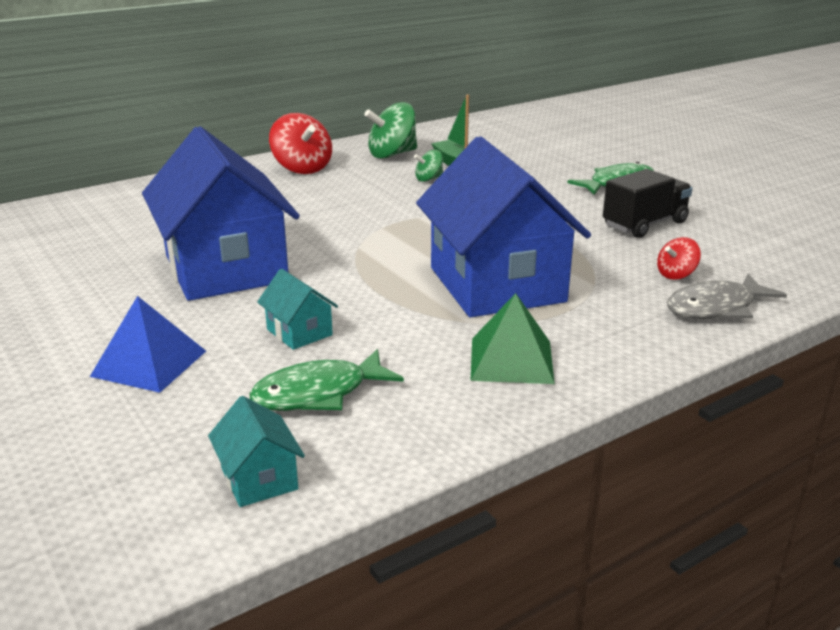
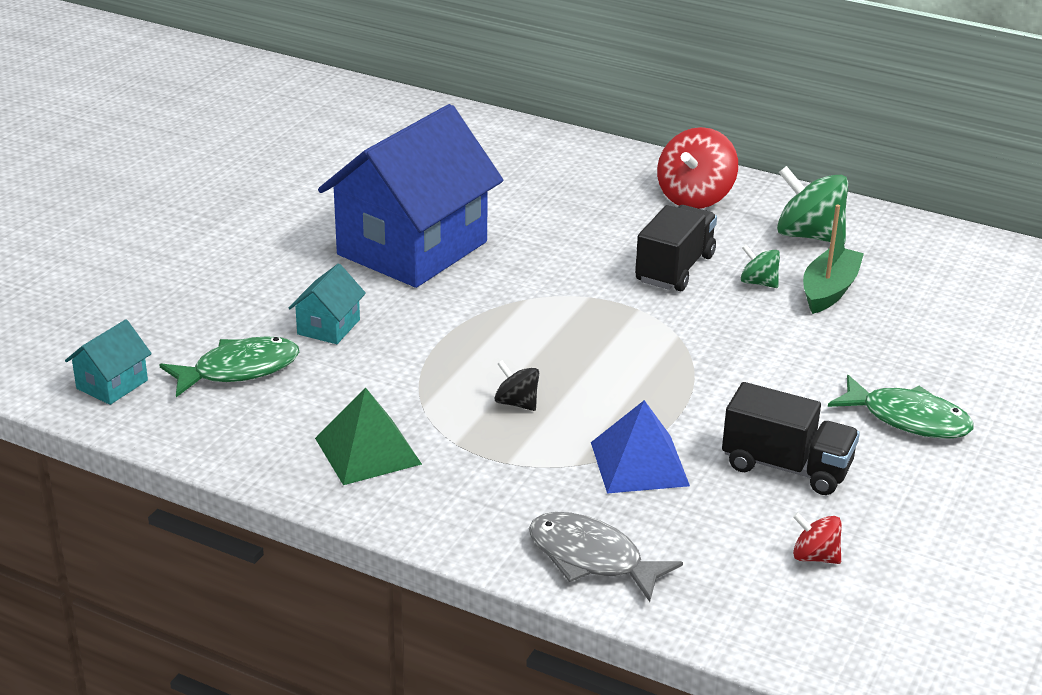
camera: 60 degrees right, 5 degrees up
(149, 363) = (226, 279): blue pyramid -> blue pyramid (639, 464)
(318, 393) = (239, 370): green fish -> green fish turned 120 degrees clockwise
(381, 195) = (674, 268): none -> black truck
(496, 284) = (516, 403): blue house -> black spinning top
(676, 274) = (655, 516): red spinning top -> red spinning top (814, 557)

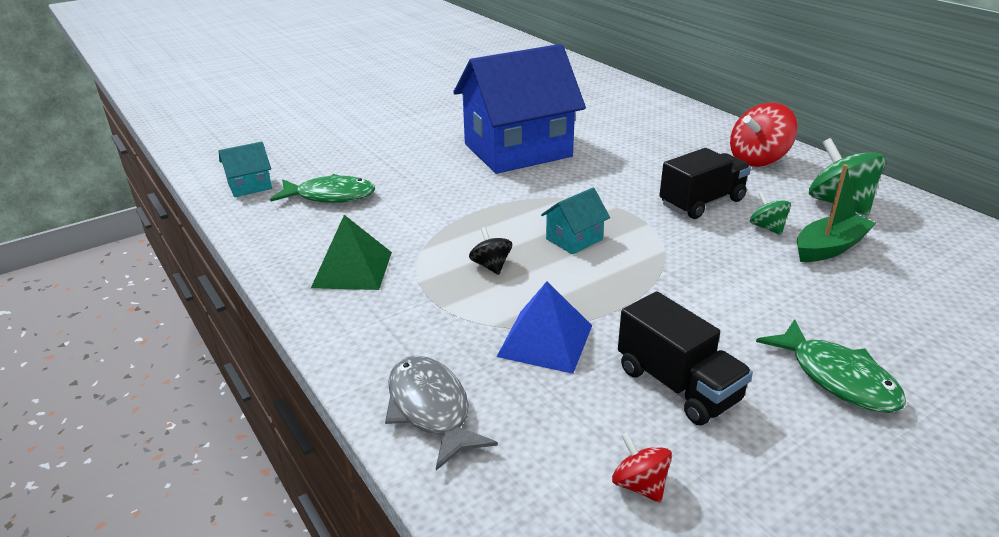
camera: 30 degrees right, 0 degrees up
(328, 327) = (414, 184): turquoise house -> turquoise house (574, 239)

